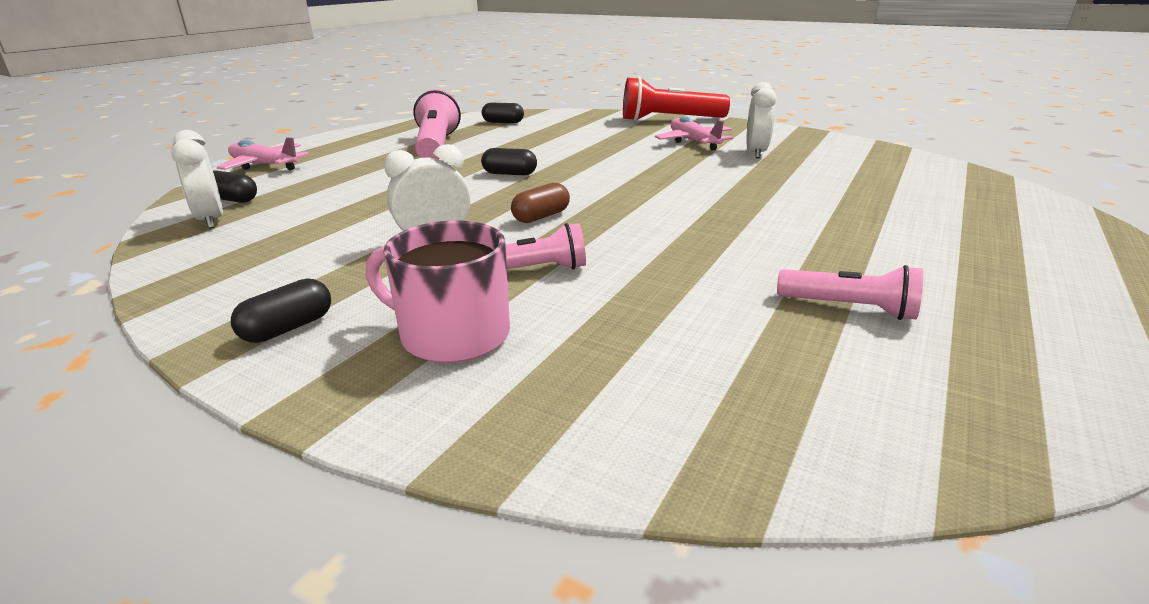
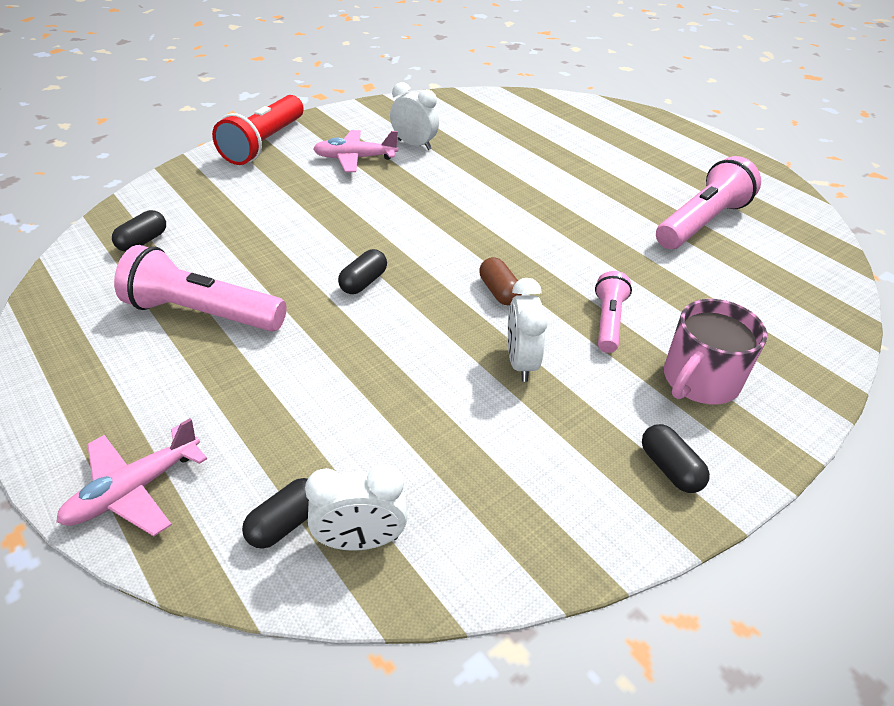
camera: 70 degrees left, 15 degrees up
(849, 308) = (701, 223): pink flashlight -> pink flashlight, size x1.73

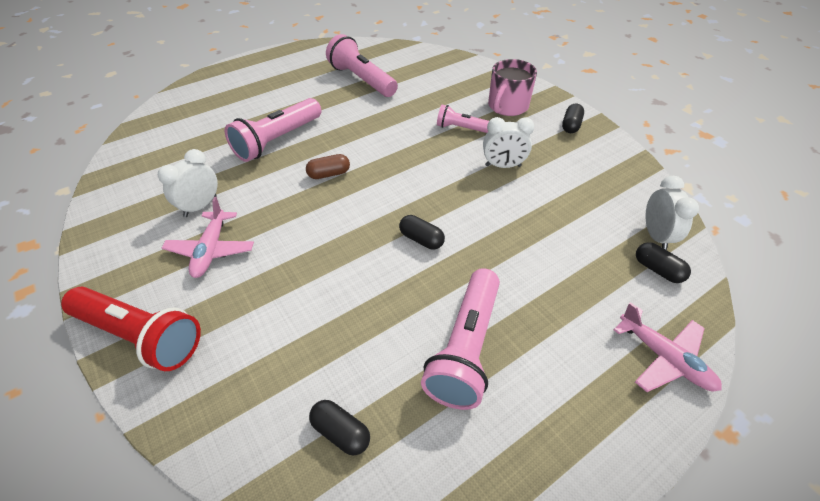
camera: 85 degrees left, 5 degrees up
(499, 292) = (433, 169): brown capsule -> brown capsule (329, 174)
(531, 172) = (277, 140): none -> pink flashlight
(670, 468) = (571, 125): black capsule -> black capsule turned 45 degrees counterclockwise
(699, 380) = (507, 106): pink mug -> pink mug turned 75 degrees clockwise

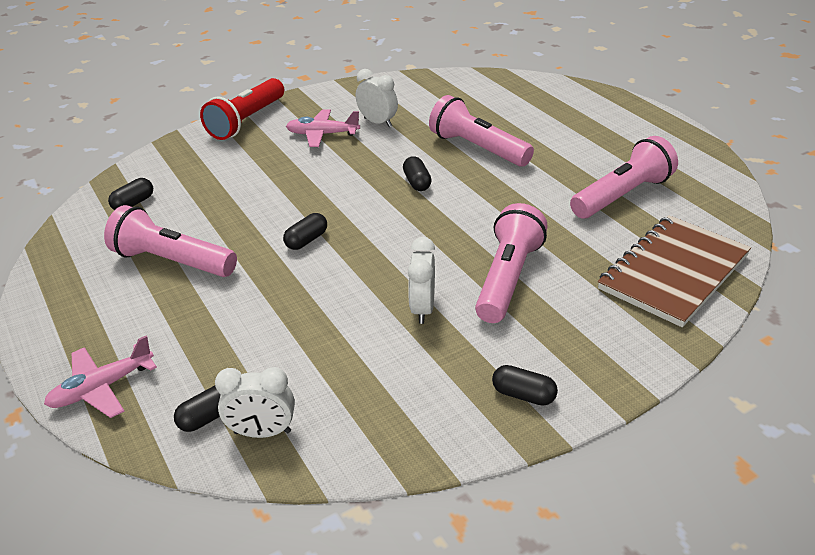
camera: 95 degrees right, 10 degrees down
(329, 174) = (417, 182): brown capsule -> black capsule
(447, 70) = (673, 272): none -> brown notebook
(461, 128) = (508, 278): pink flashlight -> pink flashlight, size x1.73
(507, 106) = (573, 328): pink mug -> none

